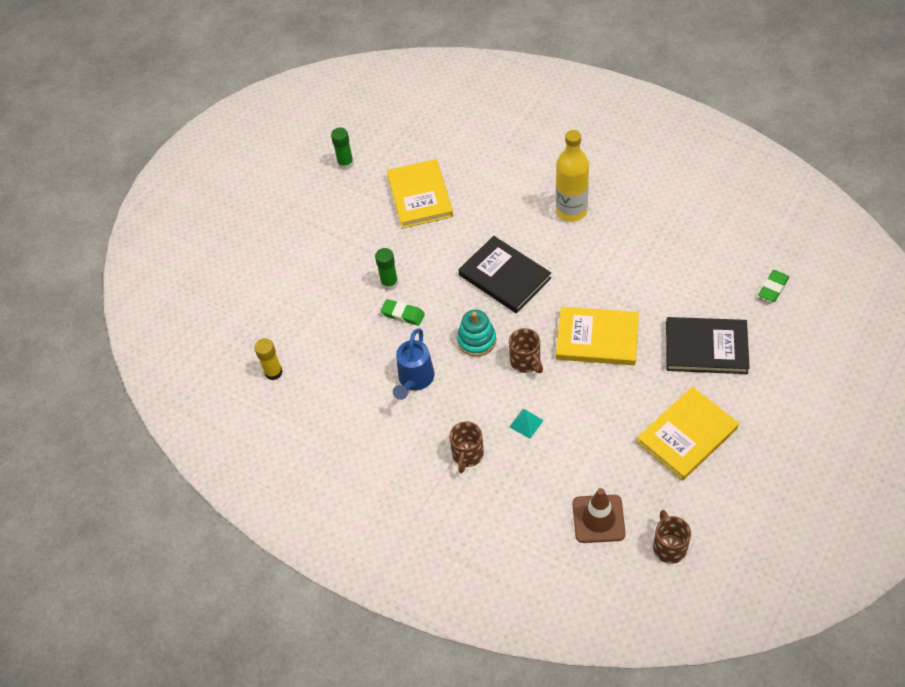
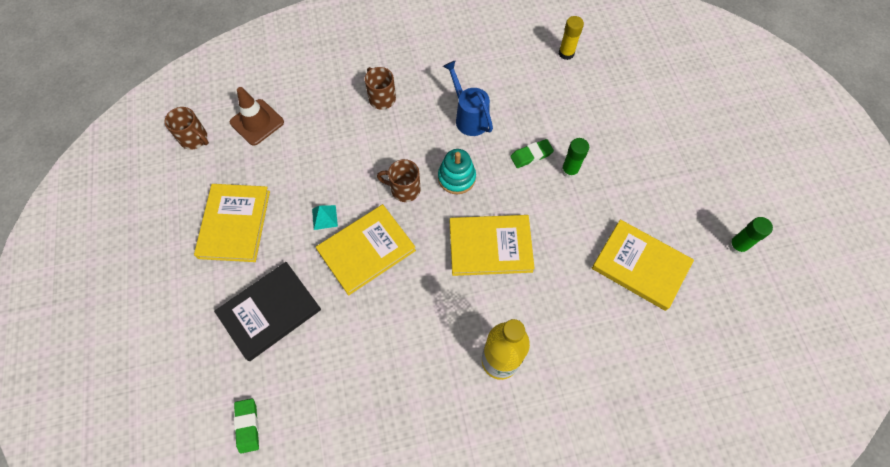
camera: 130 degrees right, 10 degrees up
(504, 277) = (490, 246): black book -> yellow book
(526, 423) = (361, 146): turquoise pyramid -> turquoise pyramid (324, 217)

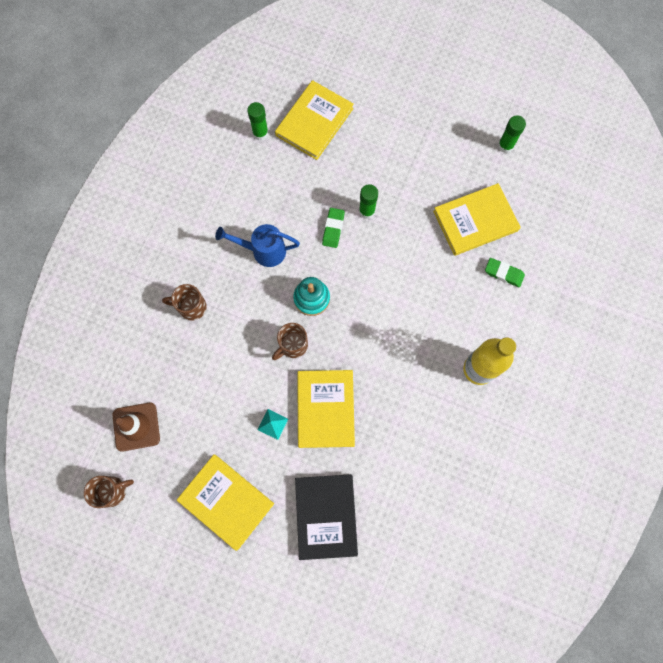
camera: 55 degrees left, 10 degrees up
(248, 426) = (407, 583): green eraser -> green eraser (503, 273)
(490, 246) = (387, 314): yellow book -> yellow book (314, 122)
(566, 53) = (260, 133): yellow glue stick -> green glue stick

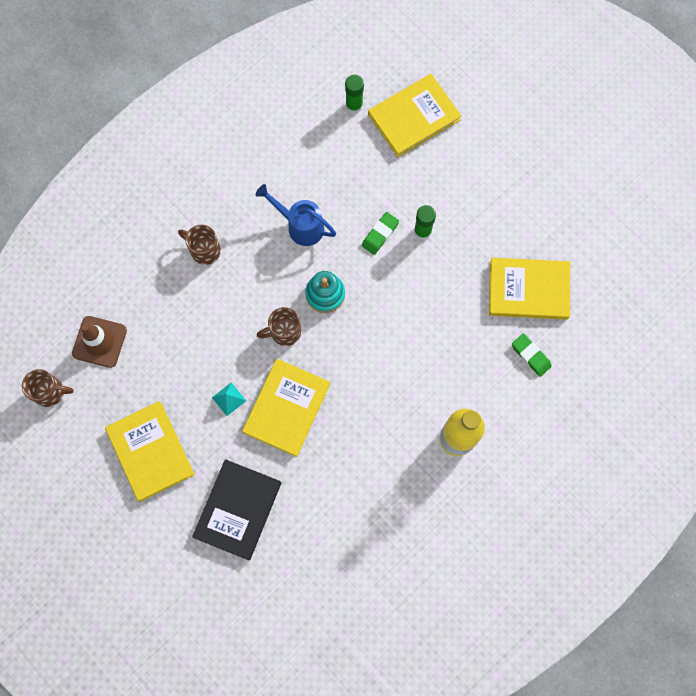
camera: 25 degrees right, 0 degrees up
(505, 146) = (599, 226): green glue stick -> none

